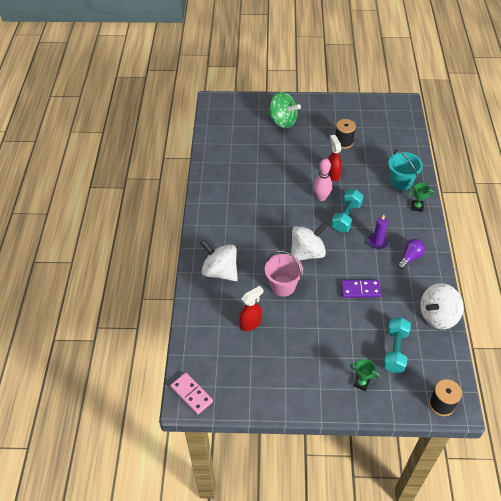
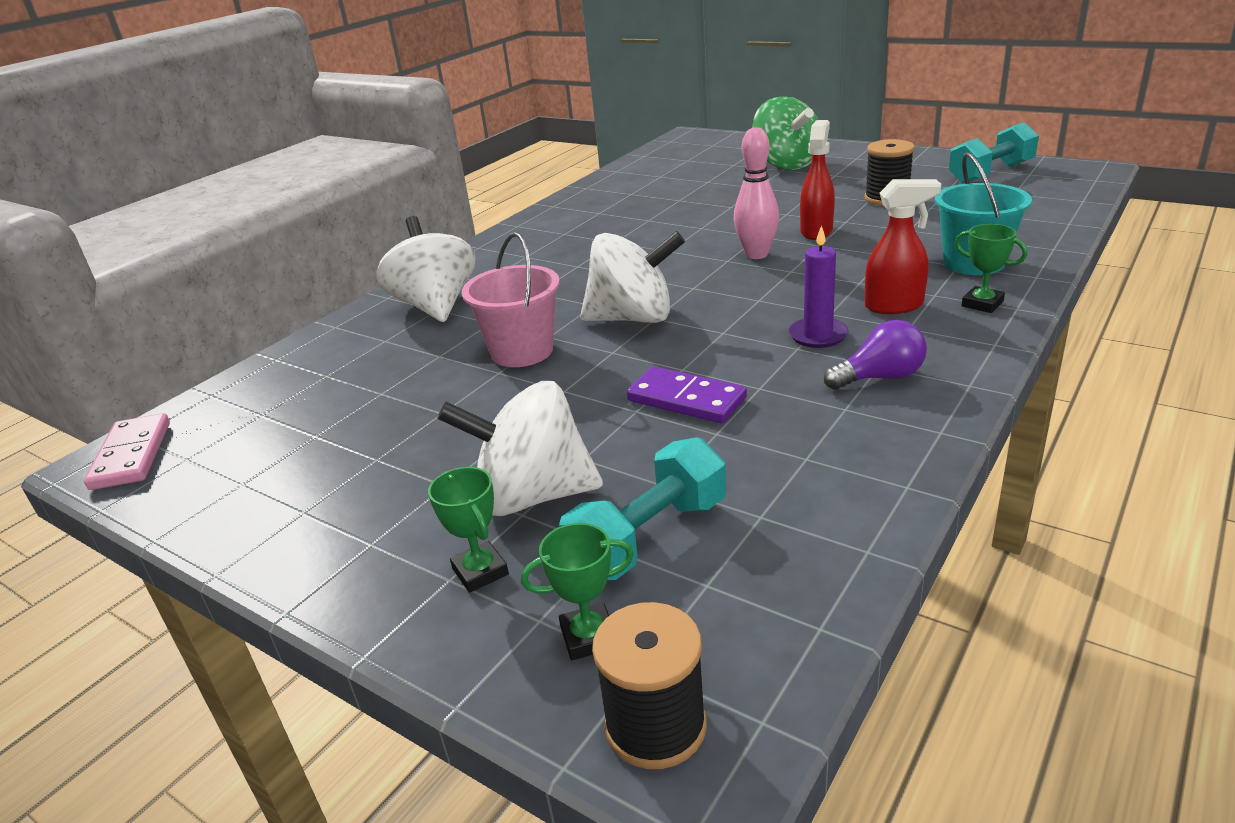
camera: 35 degrees right, 20 degrees down
(251, 323) = (387, 387): red spray bottle -> red spray bottle (894, 306)
(346, 217) = (781, 288): turquoise dumbbell -> turquoise dumbbell (991, 173)
(407, 389) = (589, 637): none -> green trophy
(437, 316) = (854, 506): white spinning top -> white spinning top (532, 496)

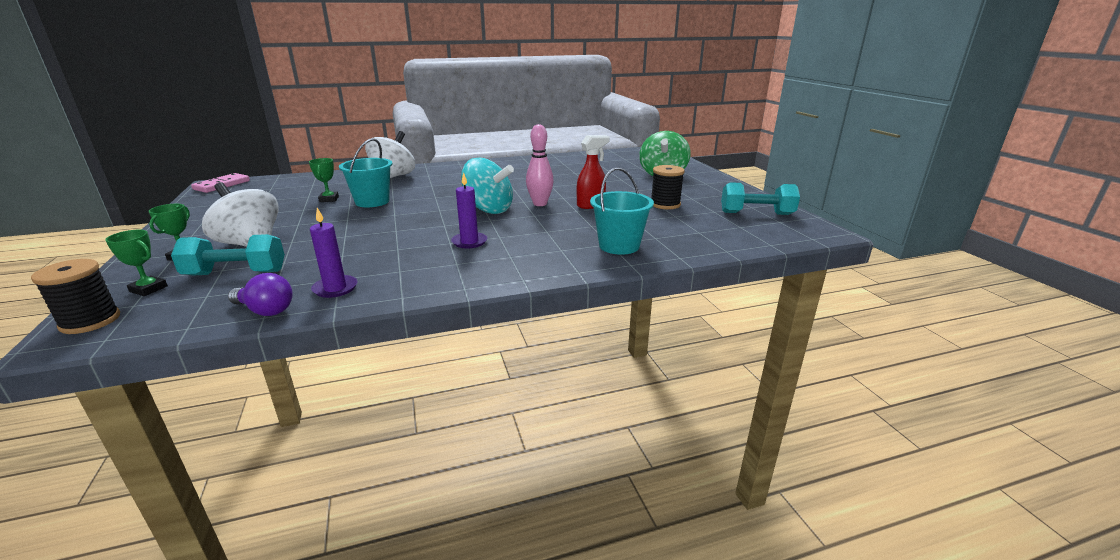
camera: 35 degrees right, 5 degrees down
(522, 351) = (372, 202): pink bucket -> turquoise bucket
(633, 318) = (432, 207): white spinning top -> none
(686, 399) = (366, 240): purple domino -> none
(718, 289) = (488, 210): none -> turquoise spinning top
(841, 469) = (335, 288): none -> purple candle
(880, 377) = (442, 267): purple light bulb -> purple light bulb (266, 310)
(894, 306) = (530, 246): red spray bottle -> none
(982, 304) = (568, 263): green trophy -> green trophy (329, 199)

